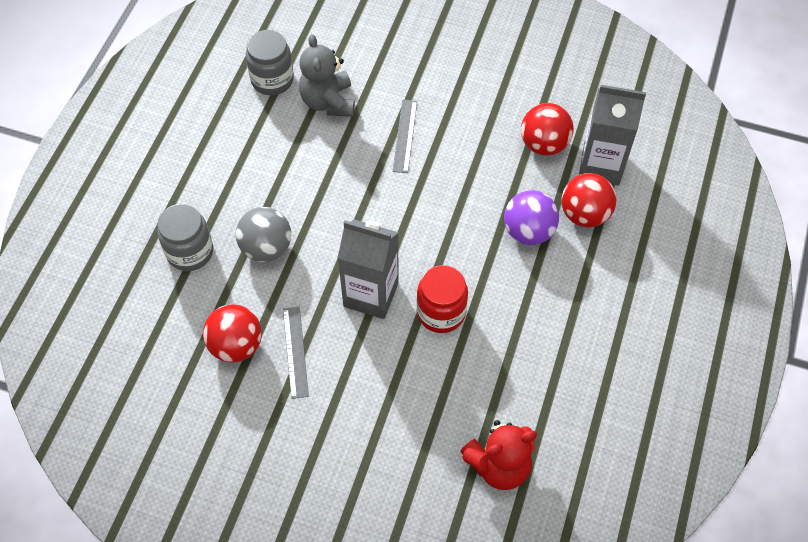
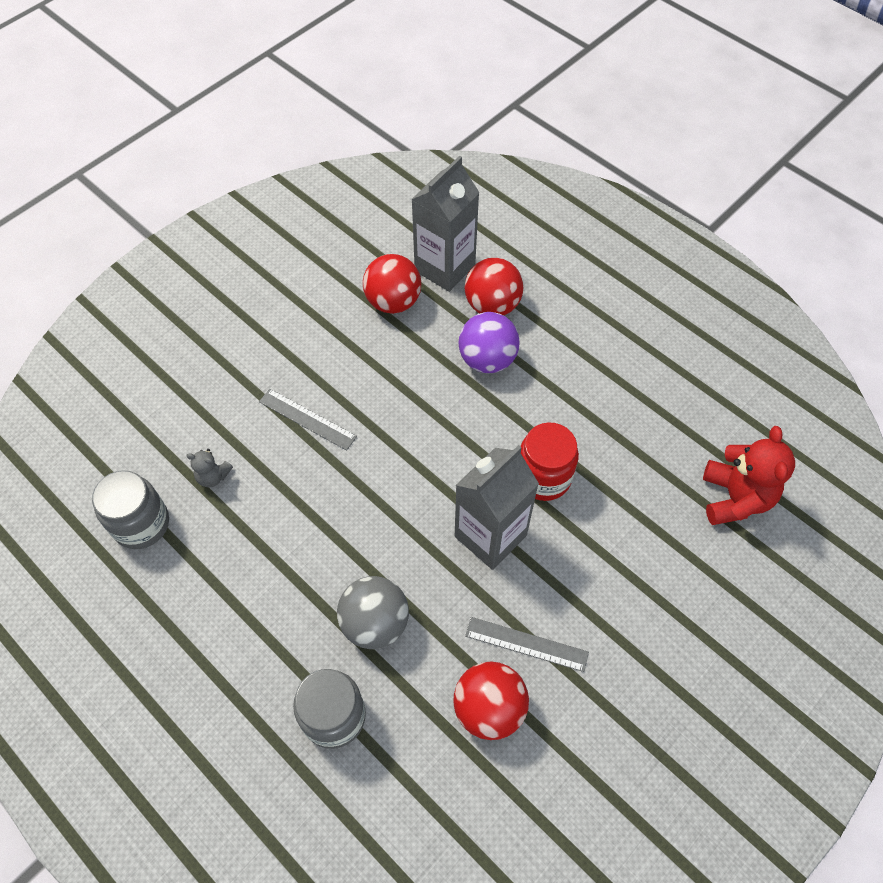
camera: 65 degrees left, 0 degrees up
(328, 102) = (213, 476): grey teddy bear -> grey teddy bear, size x0.50

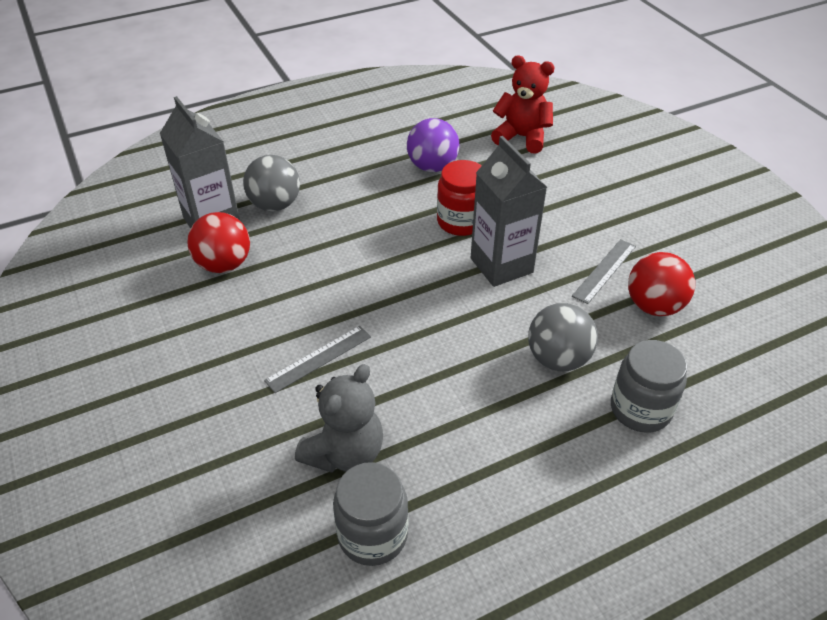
camera: 70 degrees left, 15 degrees down
(213, 476) = (345, 453): grey teddy bear -> grey teddy bear, size x2.00
(487, 359) = (329, 222): purple ball -> purple ball (432, 167)
(492, 305) = (275, 205): red ball -> grey ball

